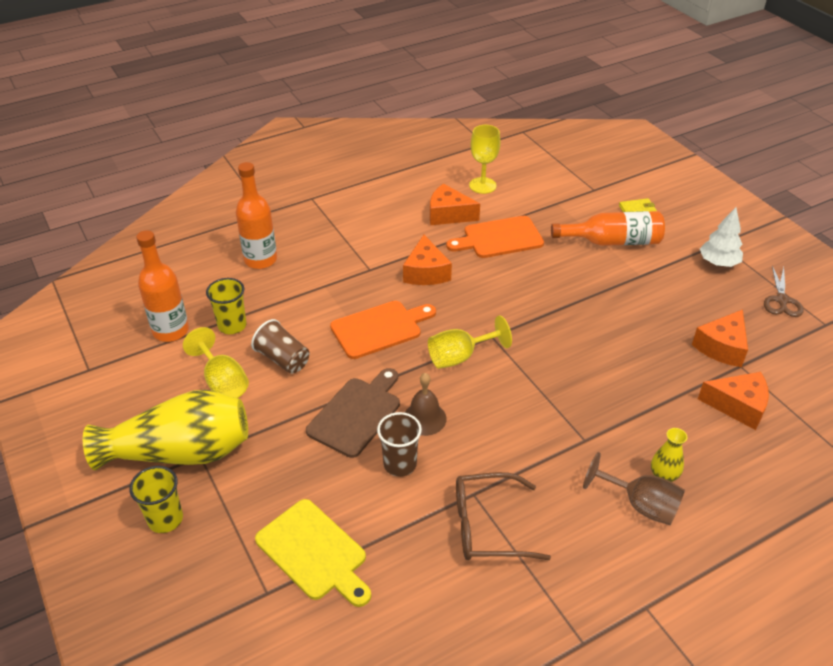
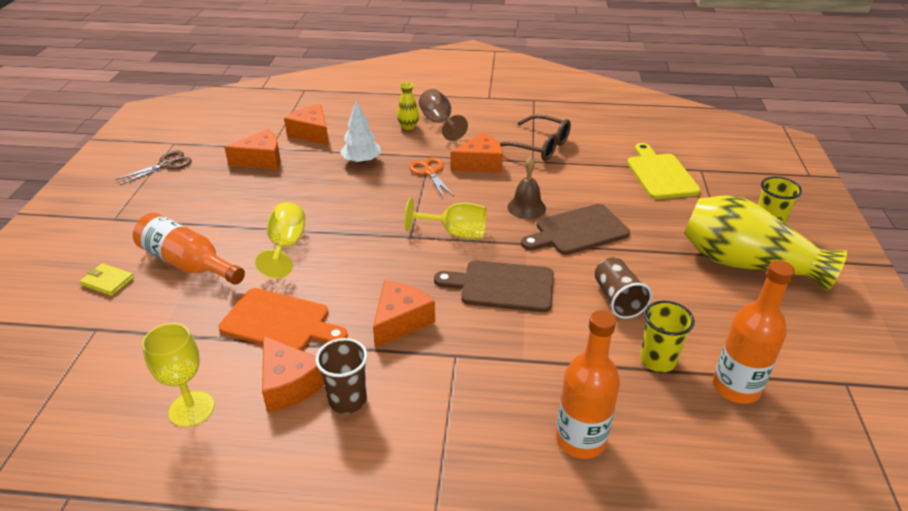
camera: 145 degrees left, 5 degrees down
(222, 382) = (689, 305): yellow goblet -> yellow goblet (286, 246)
(380, 328) = (502, 286): orange cutting board -> brown cutting board
(400, 464) = (569, 191): brown cup -> brown cup (347, 400)
(523, 457) = (480, 164): none -> orange cheese
(558, 416) = (430, 172): none -> orange scissors
(718, 263) = (148, 205): white tree -> white tree (361, 161)

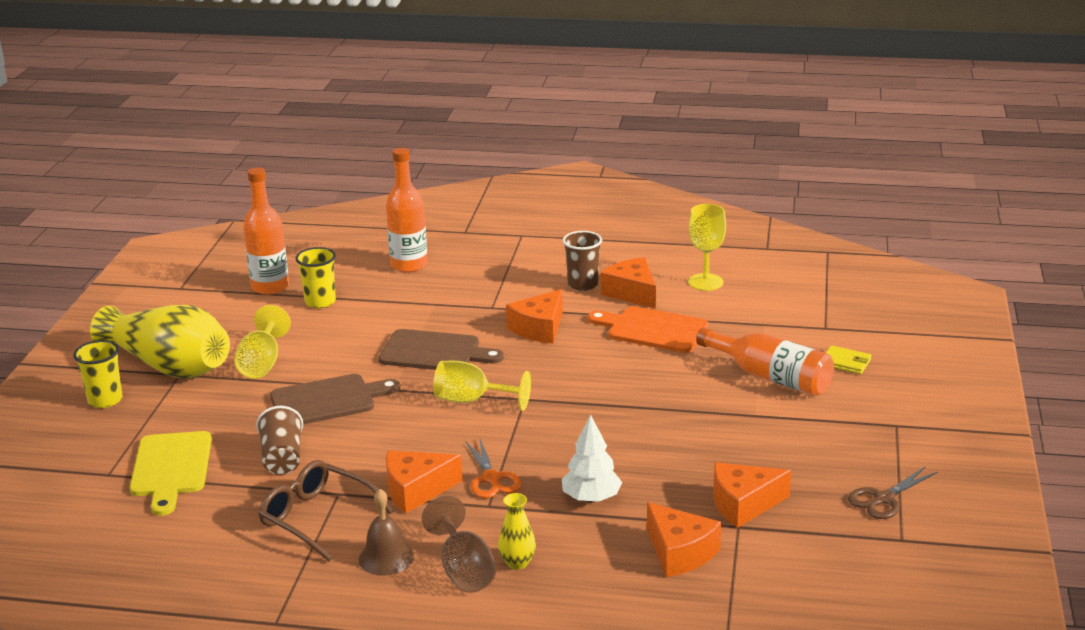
camera: 175 degrees left, 10 degrees down
(286, 246) = (667, 391): yellow goblet -> yellow goblet (262, 363)
(526, 207) = (376, 428): brown bell -> brown bell (386, 558)
(617, 299) = (325, 340): brown cup -> brown cup (282, 458)

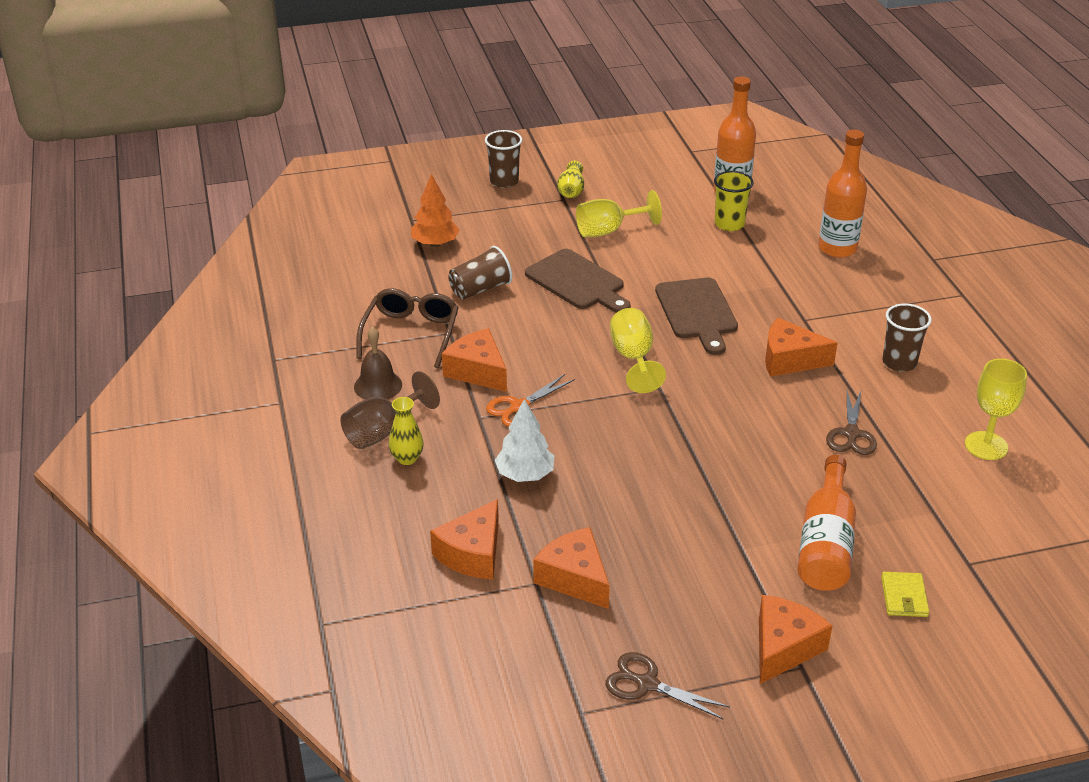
camera: 65 degrees right, 10 degrees up
(105, 400) = (504, 181): yellow cup -> brown cup
(169, 366) = (571, 190): yellow vase -> yellow vase, size x0.42
(171, 468) = (435, 243): yellow cutting board -> orange tree
(632, 293) = (913, 400): orange cheese -> orange cheese (783, 647)
(653, 330) = (851, 434): orange cutting board -> brown scissors

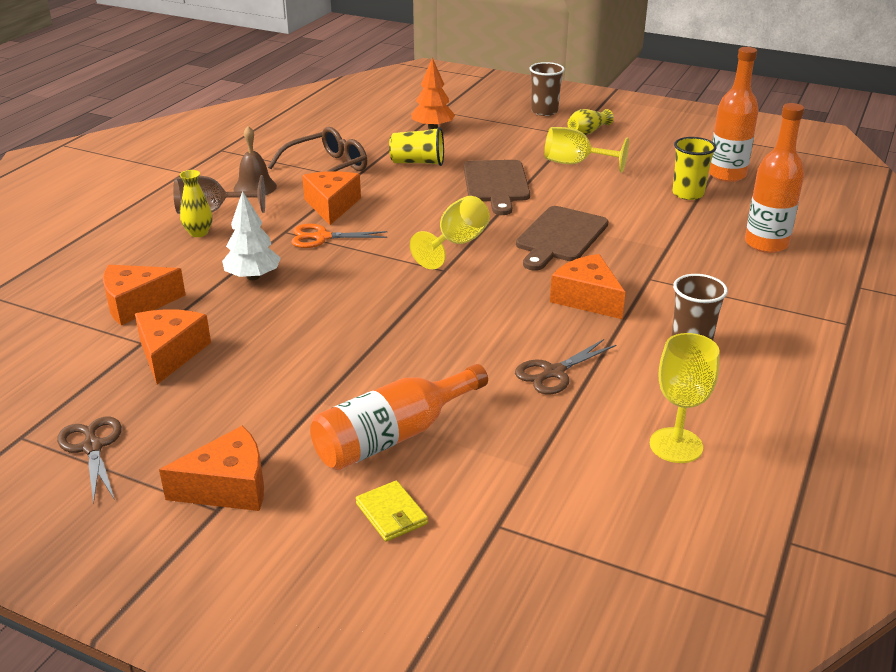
camera: 40 degrees right, 5 degrees down
(480, 289) = (417, 163): brown cup -> yellow cup
(904, 597) = (391, 514): yellow wallet -> yellow wallet turned 75 degrees counterclockwise

